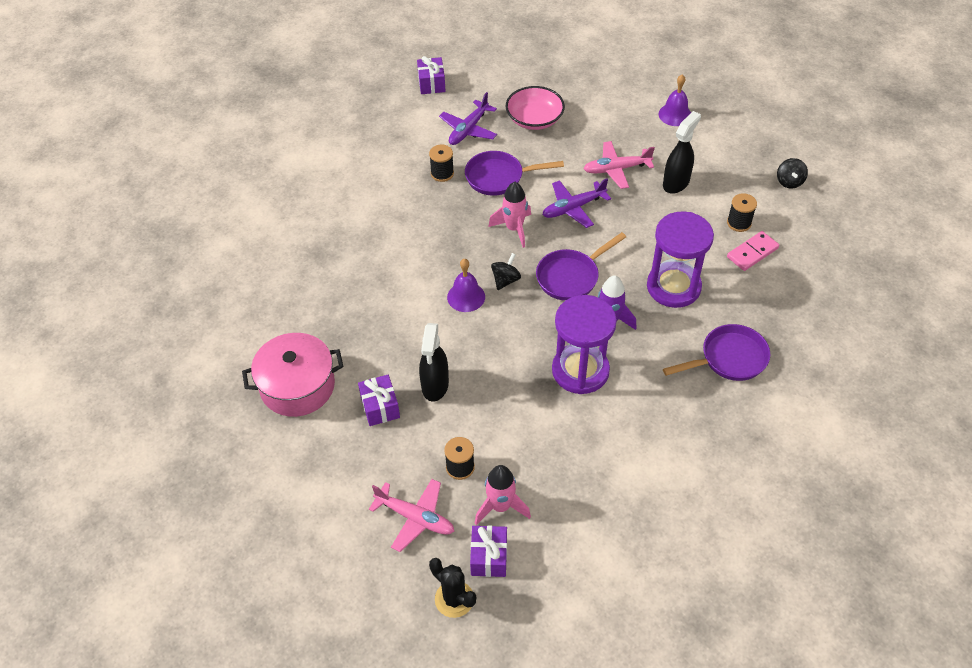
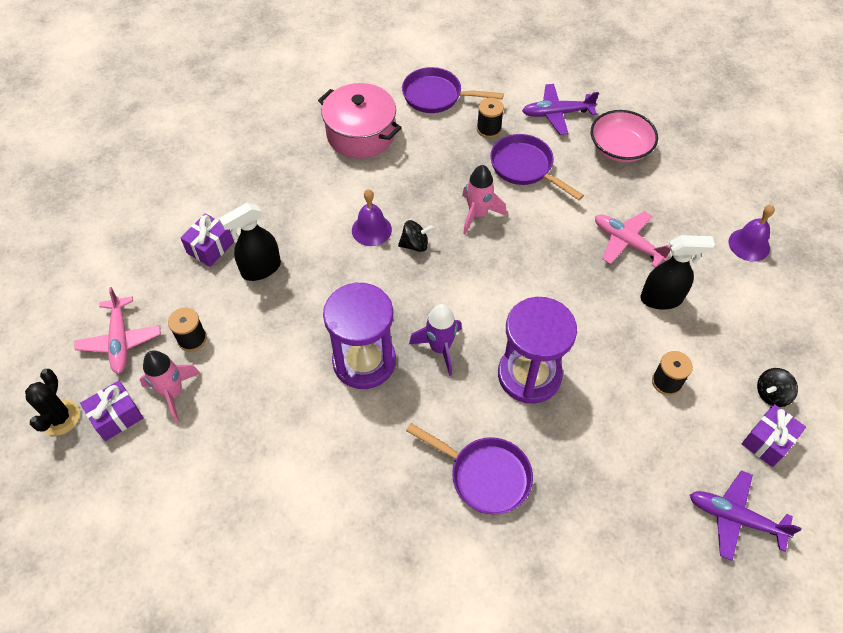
camera: 50 degrees right, 5 degrees up
(297, 386) = (189, 185): pink pot -> pink pot (361, 134)
(431, 83) = (580, 58): purple gift -> purple gift (767, 441)
(571, 277) = (464, 288): purple pan -> purple pan (436, 96)
(573, 208) = (545, 240): purple plane -> purple plane (735, 518)
(752, 253) = (640, 417): pink domino -> none

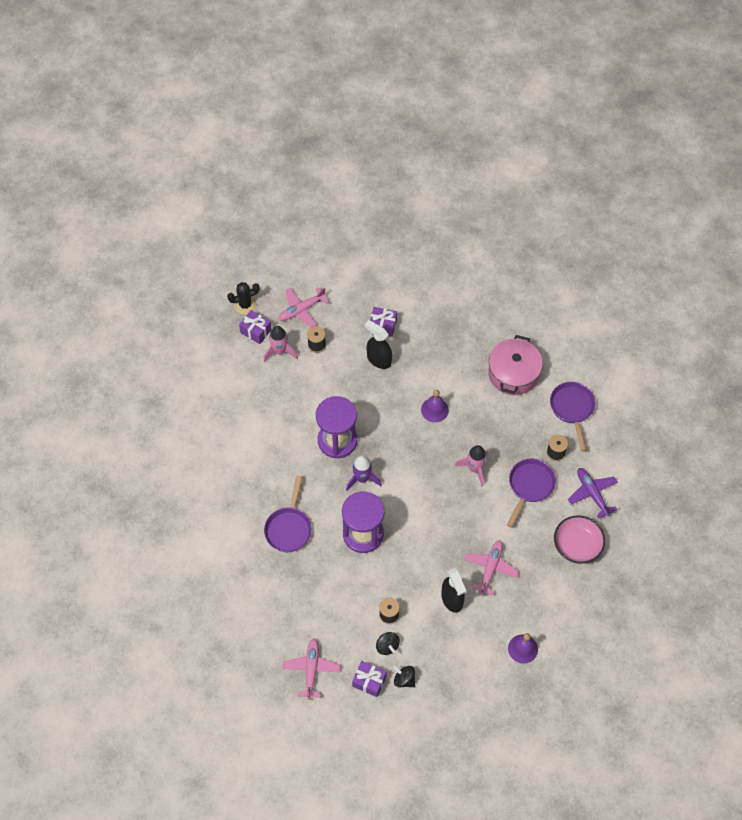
camera: 70 degrees right, 5 degrees up
(415, 245) = (433, 439): black spinning top -> black spinning top (387, 646)
(735, 518) = (311, 669): purple plane -> pink plane

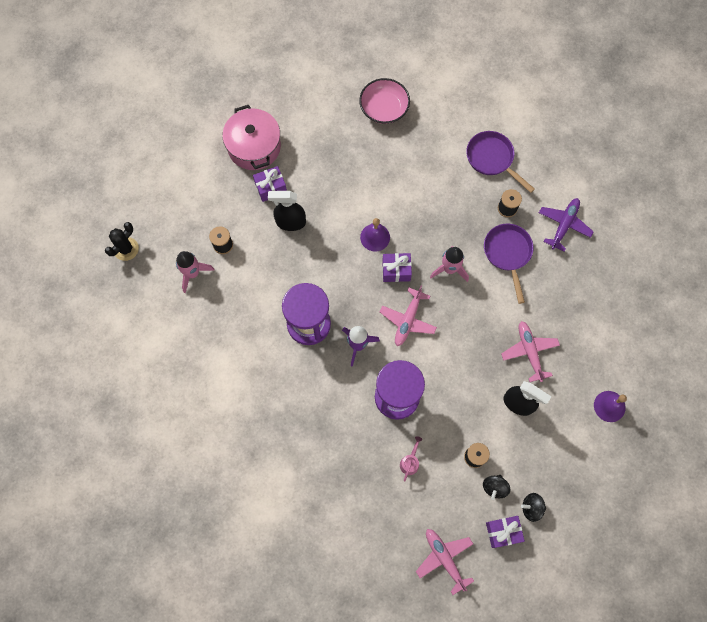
camera: 35 degrees left, 10 degrees up
(256, 331) = (155, 268): purple gift -> purple gift (396, 270)
(289, 528) = (325, 438): purple pan -> none
(301, 310) = (184, 220): pink plane -> pink plane (408, 320)
(338, 585) = (410, 461): none -> pink watering can
(387, 646) = (494, 487): black spinning top -> black spinning top turned 90 degrees clockwise
(513, 374) = (419, 159): pink pot -> pink pot (254, 147)
(577, 544) = (585, 280): pink bowl -> pink bowl (384, 108)
(592, 493) = (564, 225): purple plane -> purple plane turned 90 degrees clockwise

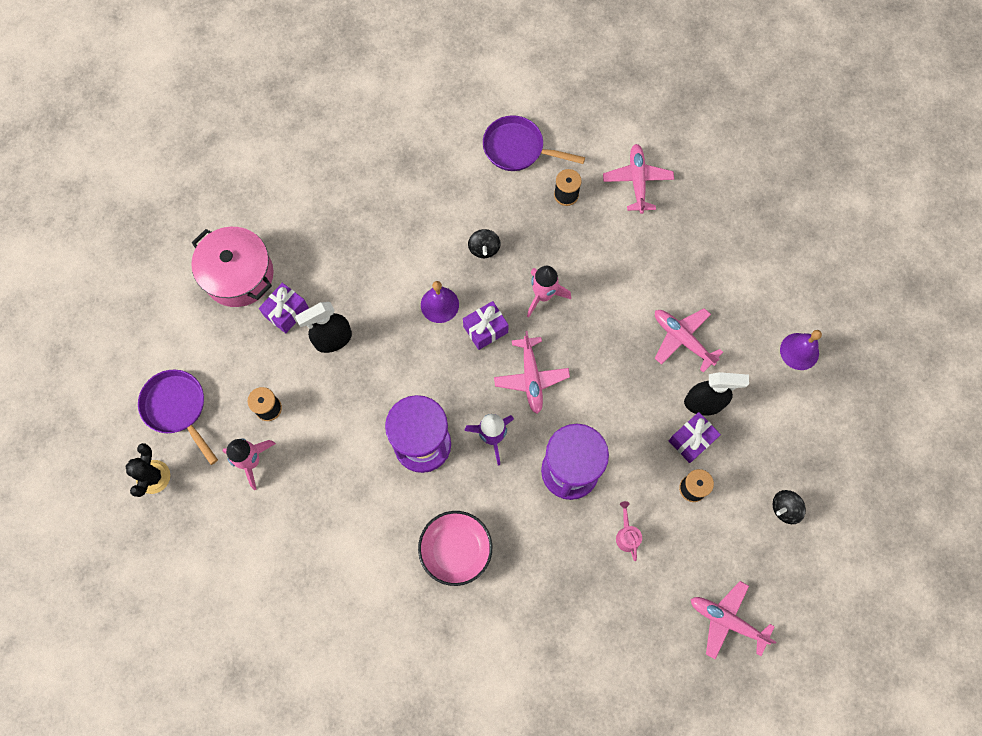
camera: 30 degrees left, 0 degrees up
(384, 108) = (364, 154): pink bowl -> pink bowl (456, 550)
(494, 487) = (733, 510): black spinning top -> black spinning top (484, 249)
(503, 532) = (771, 553): purple gift -> purple gift (691, 440)
(508, 254) = (596, 244): purple pan -> purple pan (177, 408)
(564, 225) = (637, 181): purple plane -> pink plane

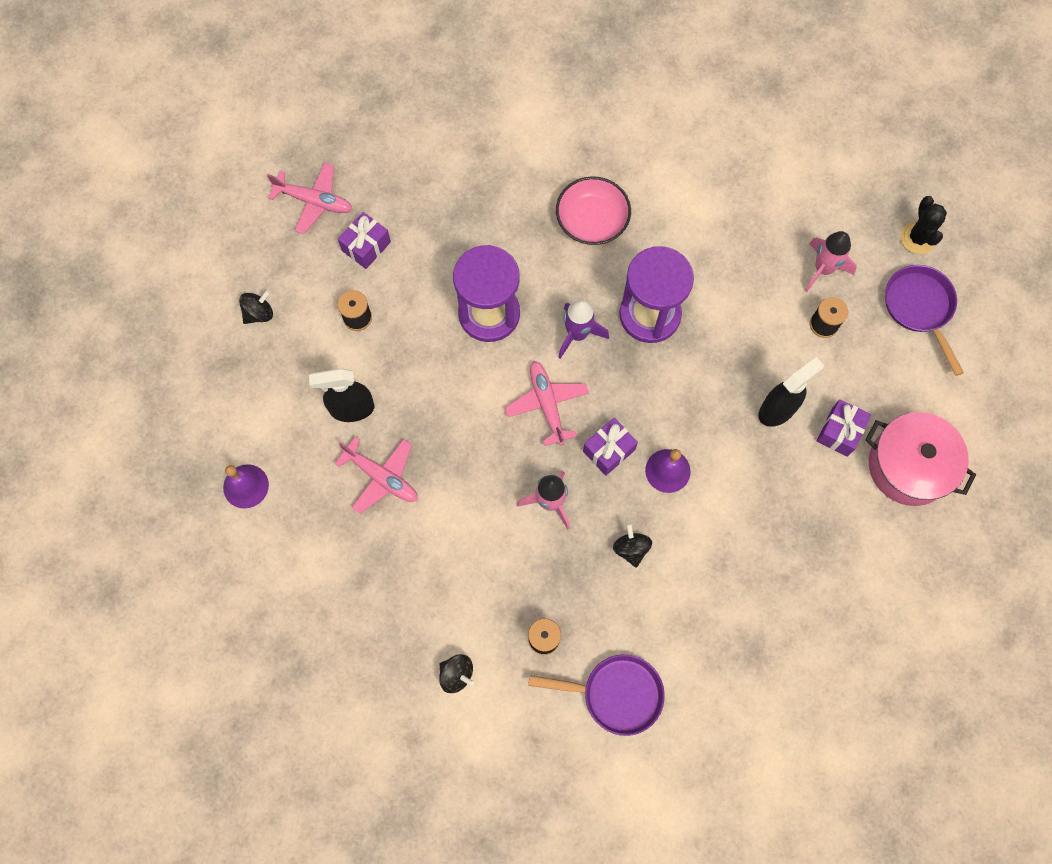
camera: 170 degrees right, 0 degrees up
(177, 408) = (920, 308): purple pan -> purple pan turned 150 degrees counterclockwise
(627, 535) = (421, 262): pink watering can -> none
(637, 181) = (456, 674): pink plane -> black spinning top
(691, 440) = (362, 366): purple gift -> purple gift (366, 246)

